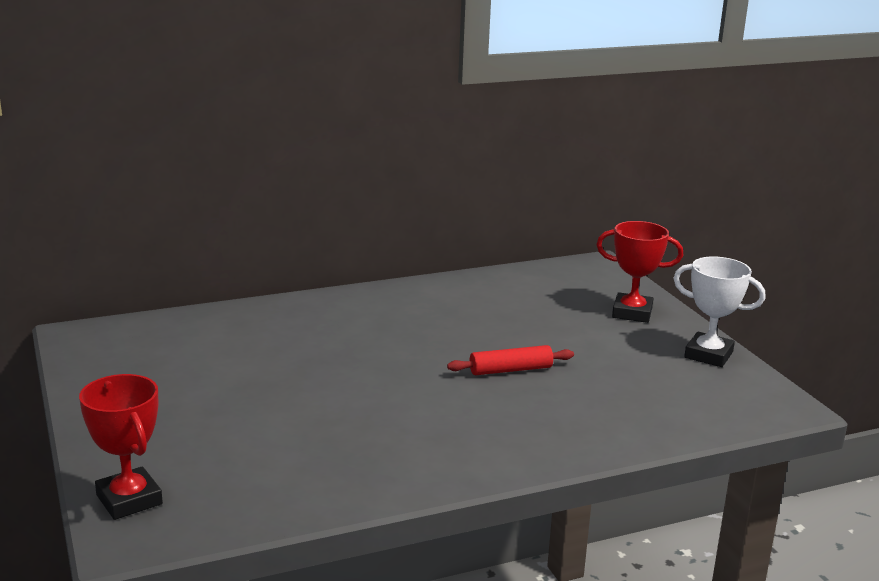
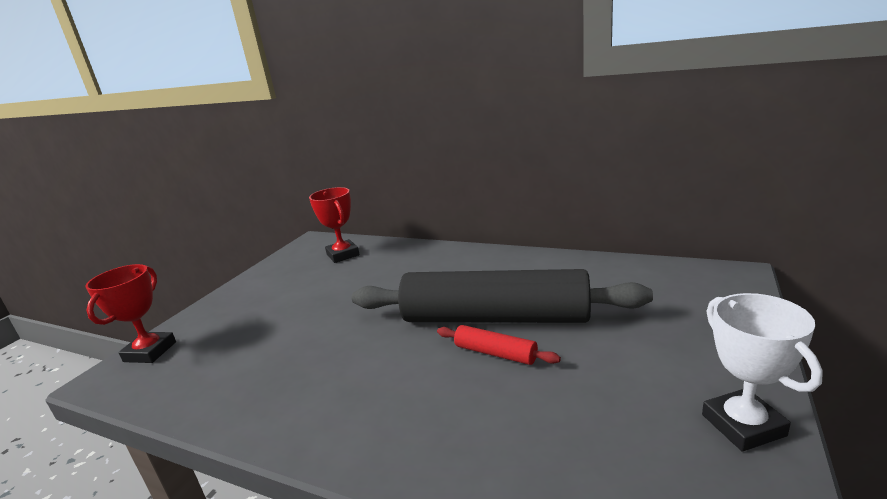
camera: 50 degrees right, 0 degrees up
(467, 346) = (495, 317): none -> black rolling pin
(632, 313) = (705, 336): red trophy -> red trophy (343, 255)

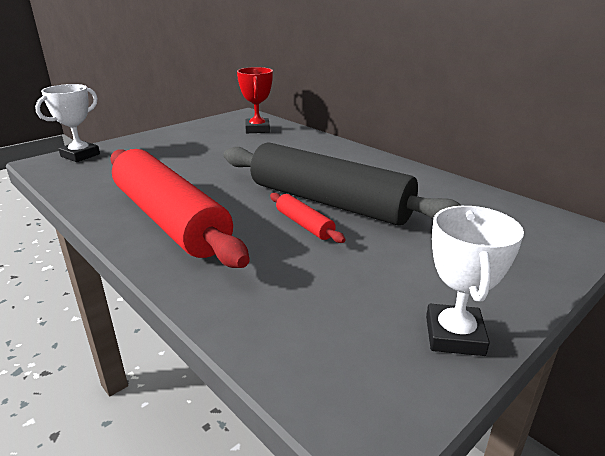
camera: 20 degrees right, 5 degrees up
(150, 352) = (80, 155): red trophy -> white trophy
(344, 400) = (170, 219): none -> red rolling pin

